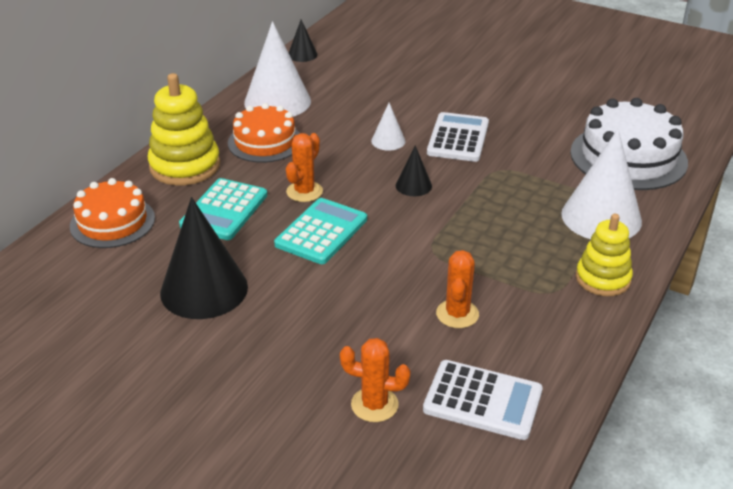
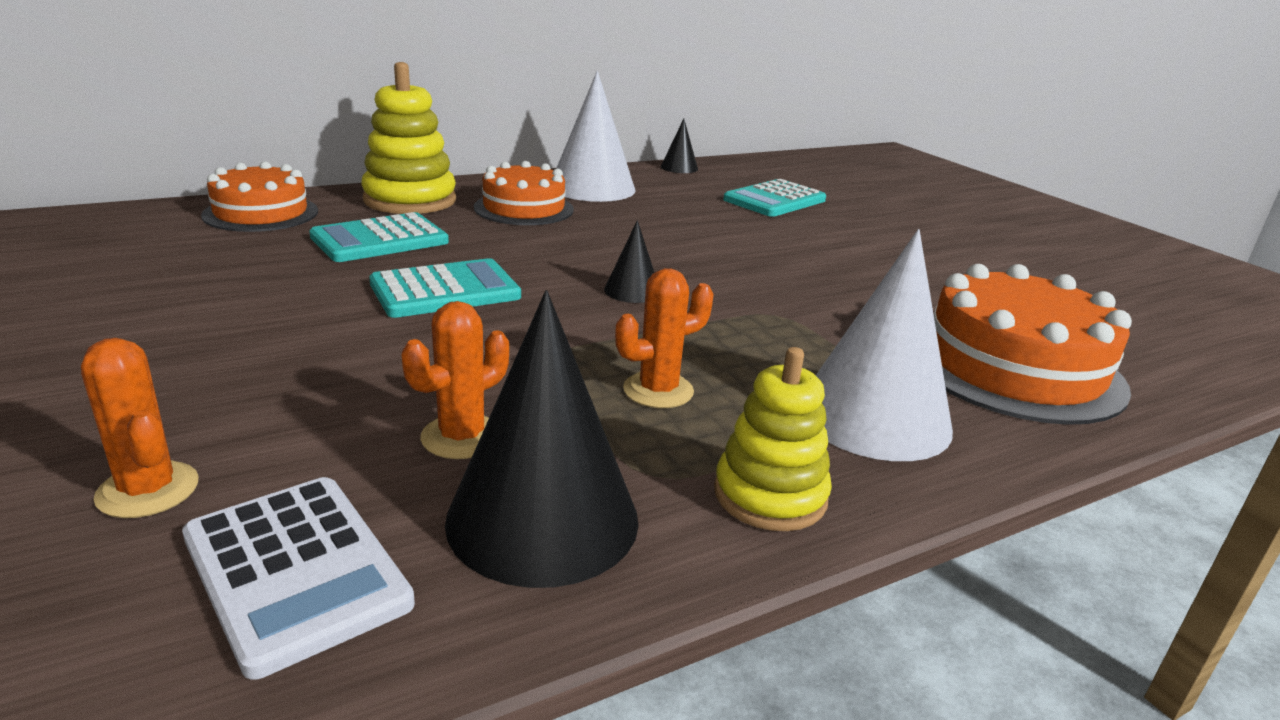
camera: 30 degrees right, 10 degrees down
(204, 289) = (224, 289): black cone -> black cone (543, 519)
(304, 192) = (492, 254): orange cactus -> orange cactus (658, 390)
(388, 141) = (666, 247): white cone -> none
(396, 66) = (774, 200): none -> turquoise calculator
(458, 138) = (762, 271): white calculator -> none
(628, 157) = (1013, 367): white cake -> orange cake

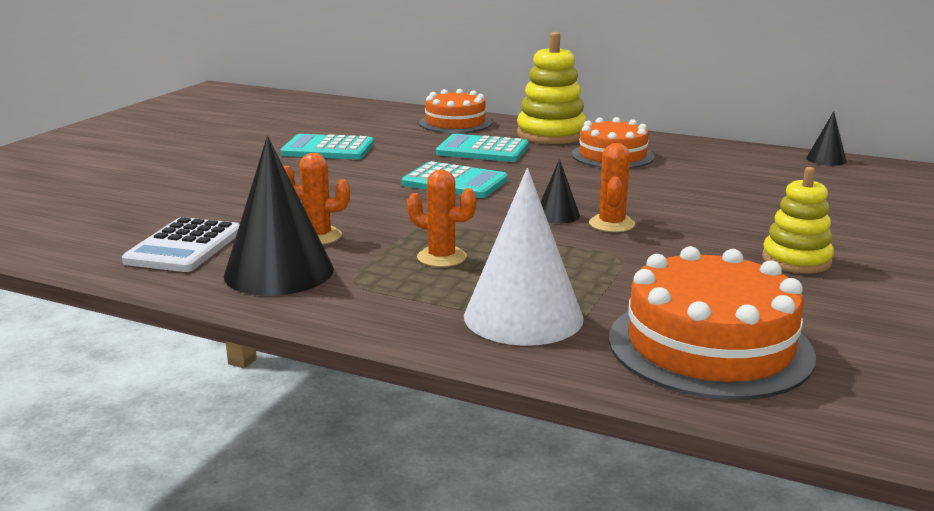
camera: 55 degrees right, 5 degrees down
(148, 490) = (198, 208): orange cactus -> orange cactus (611, 224)
(592, 188) = (701, 156): white cone -> none
(770, 495) = (379, 311): yellow stacking toy -> yellow stacking toy (796, 260)
(774, 200) = (850, 201): turquoise calculator -> turquoise calculator (328, 149)

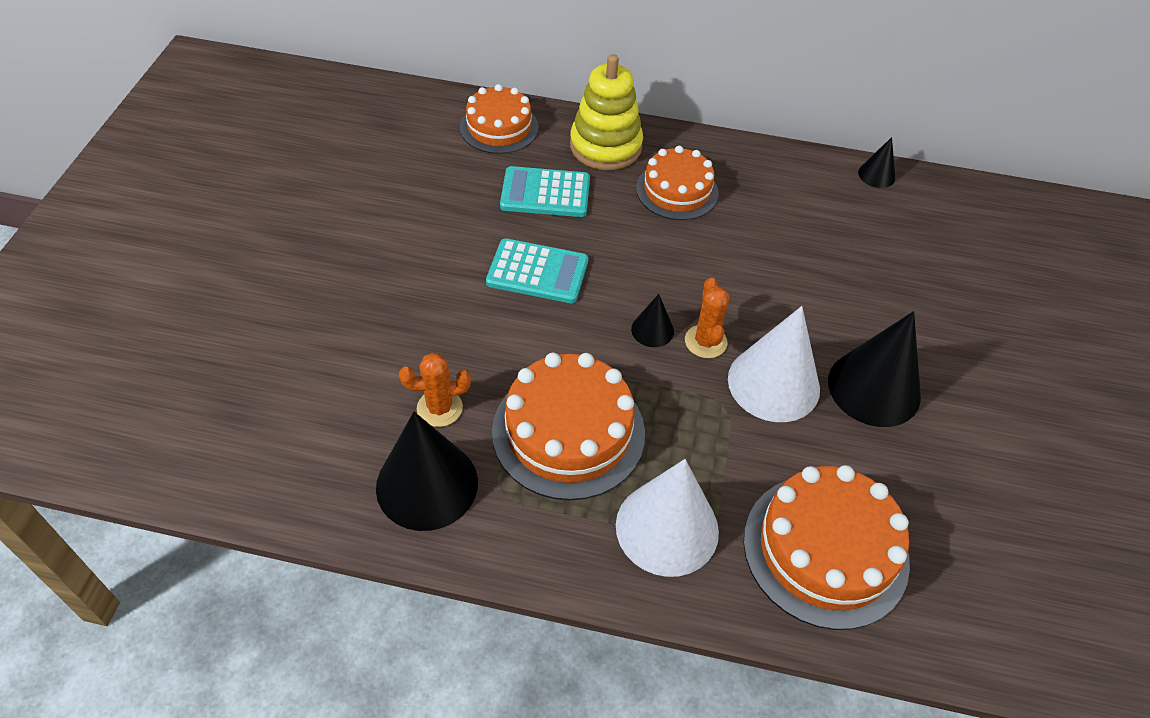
camera: 15 degrees left, 30 degrees up
(184, 247) = (316, 450): white calculator -> none
(328, 149) = (383, 210): turquoise calculator -> none
(441, 257) = (568, 432): orange cactus -> orange cake
(679, 249) = (773, 383): none -> white cone
(796, 260) = (874, 388): yellow stacking toy -> black cone

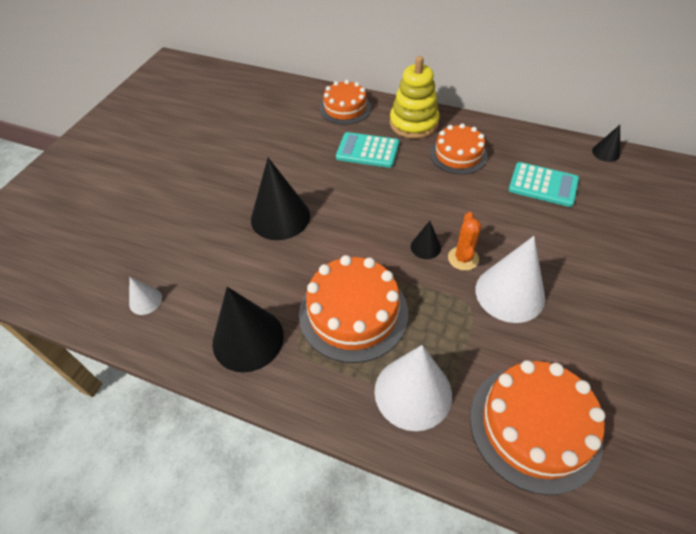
camera: 15 degrees right, 0 degrees up
(260, 447) = (145, 301): none -> white cone
(439, 408) = (268, 287): orange cactus -> none
(537, 272) = (352, 201): turquoise calculator -> turquoise calculator (543, 185)
(874, 388) = (588, 304): black cone -> black cone (280, 217)

